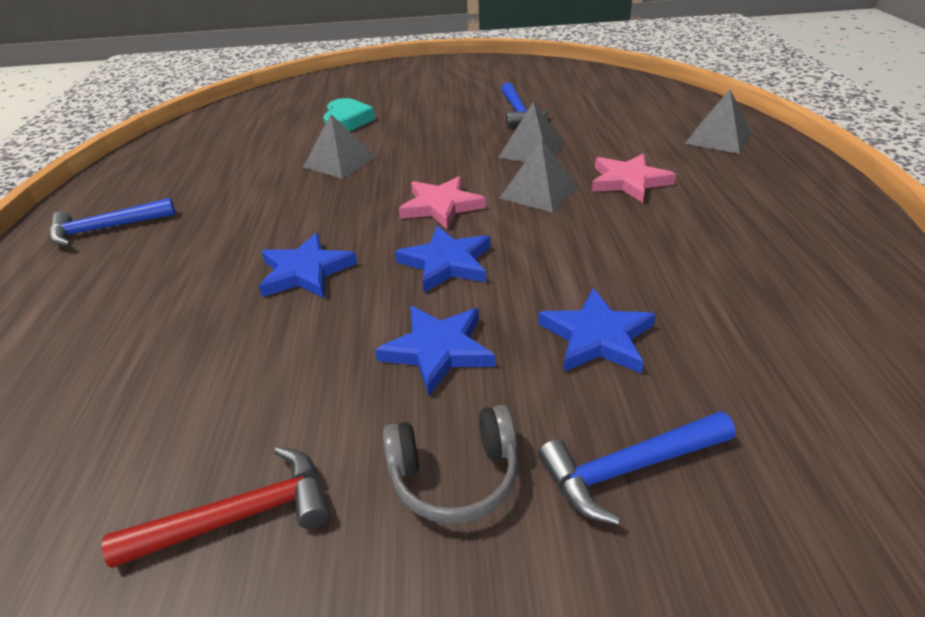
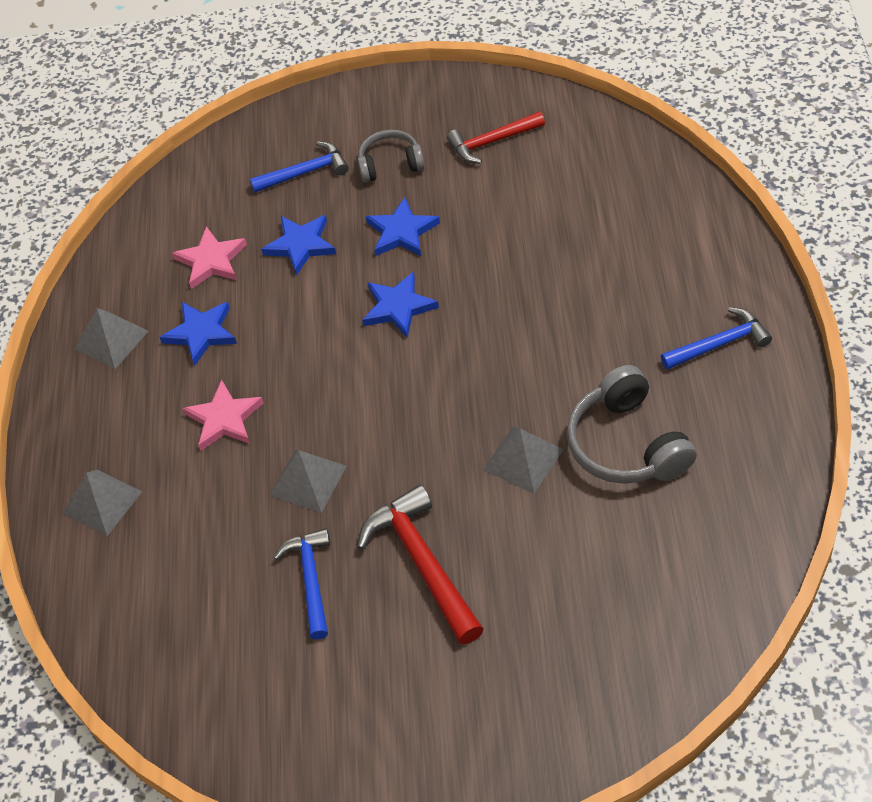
camera: 175 degrees left, 15 degrees up
(246, 170) = (627, 444): none -> grey headphones
(306, 271) = (509, 295): blue star -> blue star (201, 333)
(347, 121) = (539, 563): turquoise heart -> none
(433, 119) = (422, 563): none -> red hammer
(441, 206) = (405, 379): pink star -> pink star (211, 261)
(539, 192) = (312, 401): grey pyramid -> grey pyramid (111, 339)

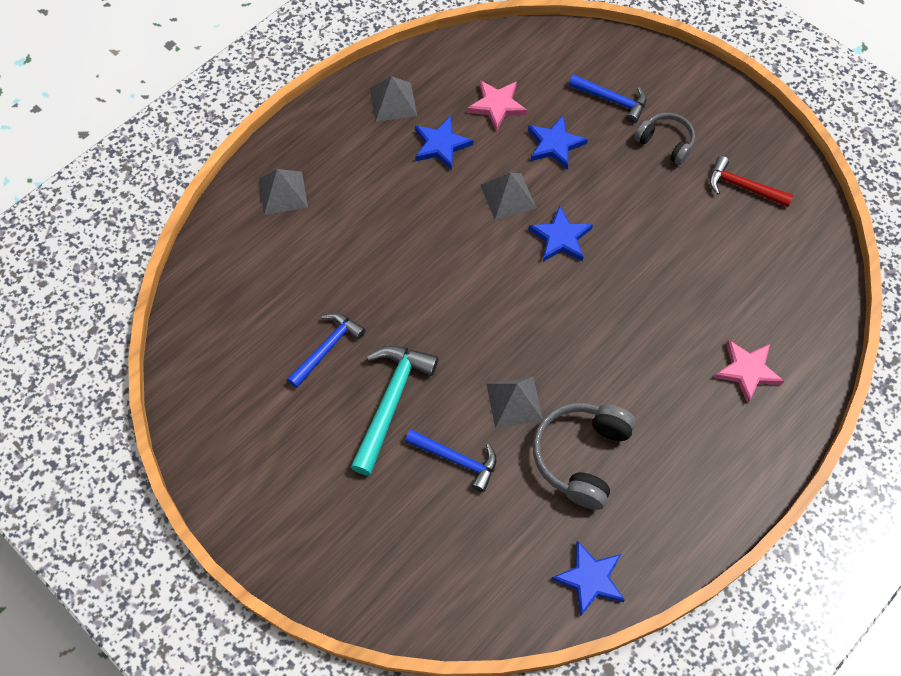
camera: 40 degrees right, 10 degrees up
(224, 419) = (393, 209): pink star -> pink star (747, 371)
(308, 480) = (392, 290): grey pyramid -> grey pyramid (508, 196)
(402, 232) = (619, 193): blue star -> blue star (590, 579)
(422, 563) = (391, 402): red hammer -> turquoise hammer
(720, 343) = (713, 455): blue hammer -> blue hammer (457, 460)

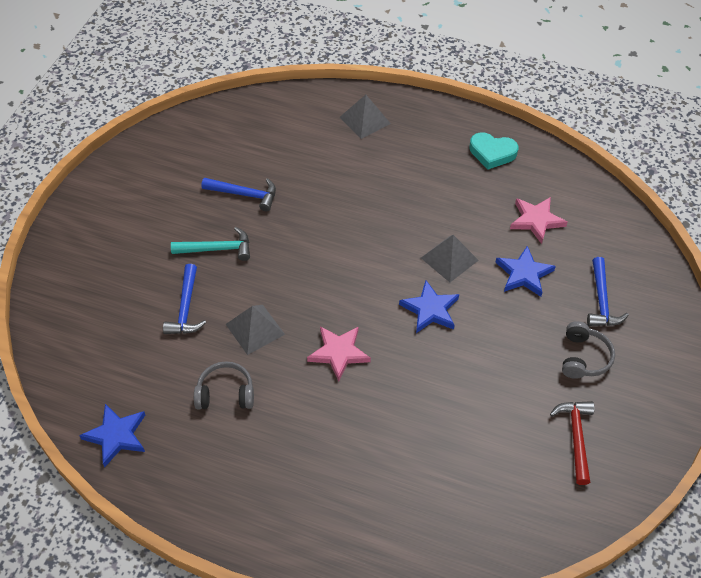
camera: 65 degrees right, 10 degrees down
(391, 402) = (217, 249): turquoise hammer -> turquoise hammer, size x0.66
(393, 102) = (492, 153): grey pyramid -> turquoise heart
(441, 145) = (471, 197): blue star -> none
(581, 456) = (225, 393): grey headphones -> grey headphones, size x0.63
(747, 371) = (372, 501): pink star -> pink star (338, 353)

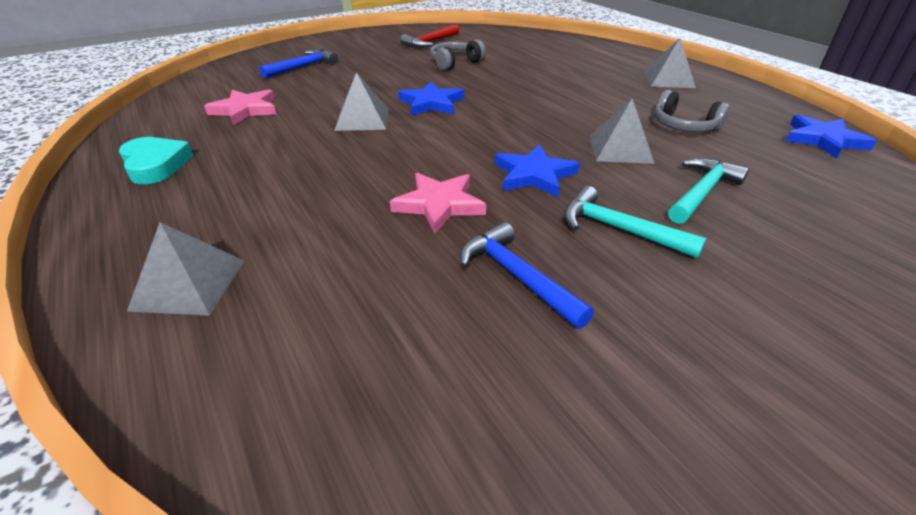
camera: 140 degrees left, 15 degrees down
(186, 308) = (702, 192): blue hammer -> turquoise hammer
(275, 494) = (668, 79): none -> grey pyramid
(338, 353) = (546, 111): pink star -> pink star (439, 204)
(524, 274) = (323, 92): blue star -> blue star (534, 175)
(583, 357) = (367, 56): grey headphones -> grey headphones (455, 63)

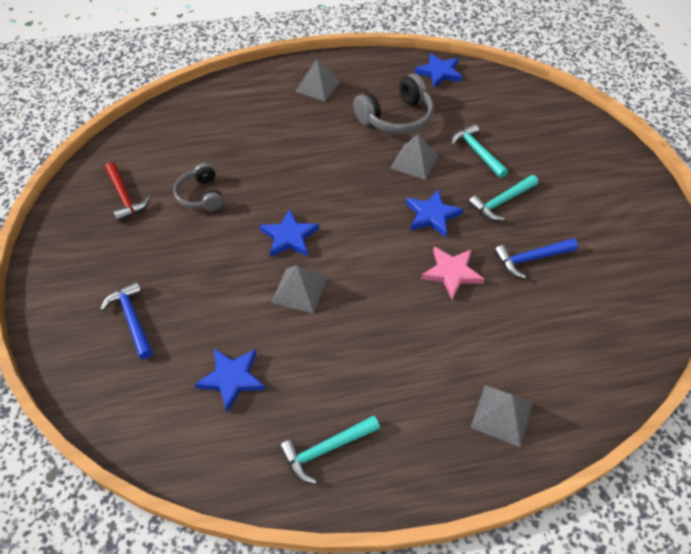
camera: 70 degrees left, 15 degrees up
(155, 165) = (326, 449): turquoise heart -> turquoise hammer
(245, 110) = (232, 378): pink star -> blue star
(684, 126) = (396, 118): grey headphones -> grey headphones, size x1.59

